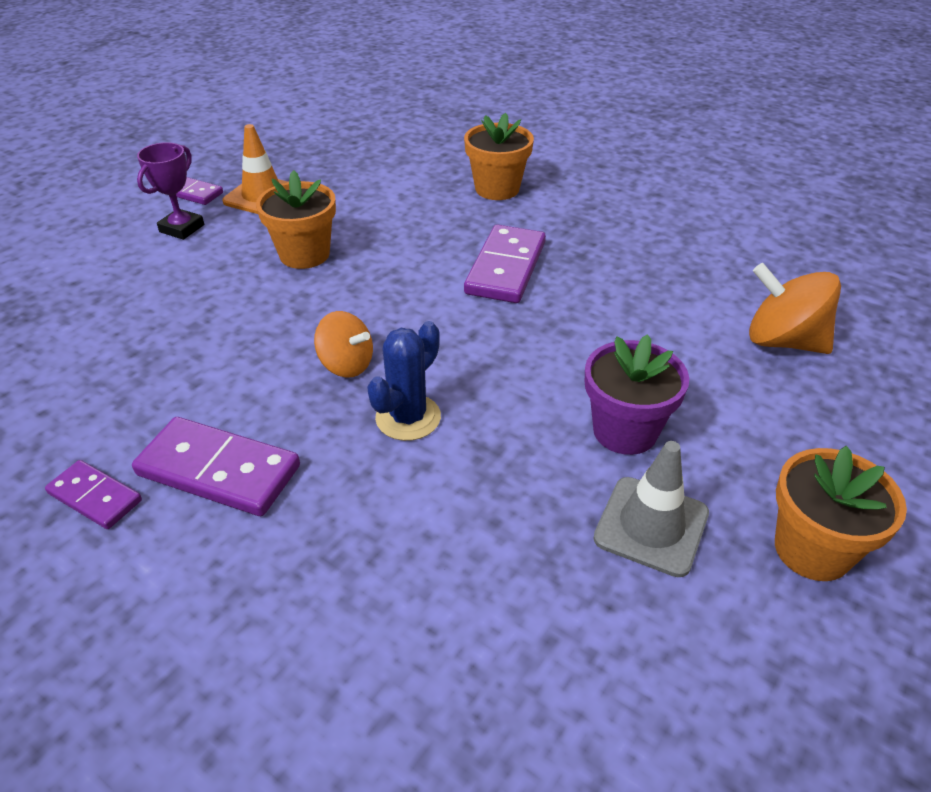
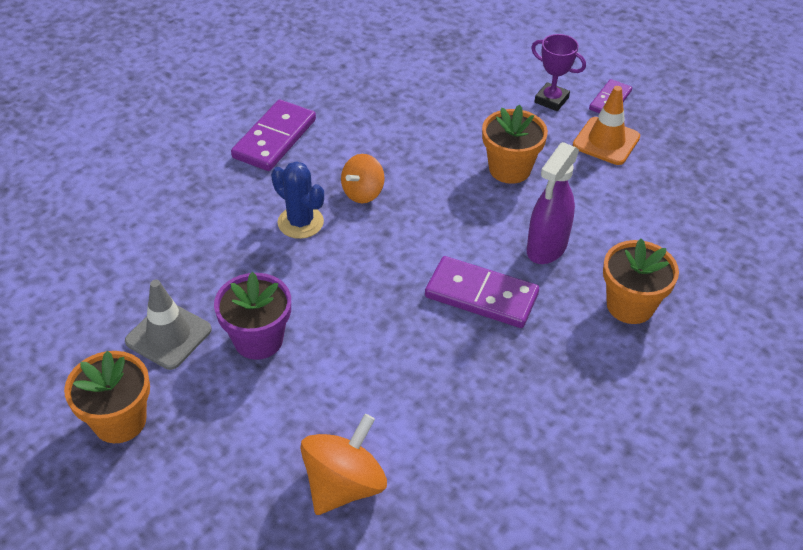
camera: 95 degrees right, 5 degrees up
(95, 497) = (267, 94): purple domino -> none
(429, 231) = (546, 248): none -> purple spray bottle

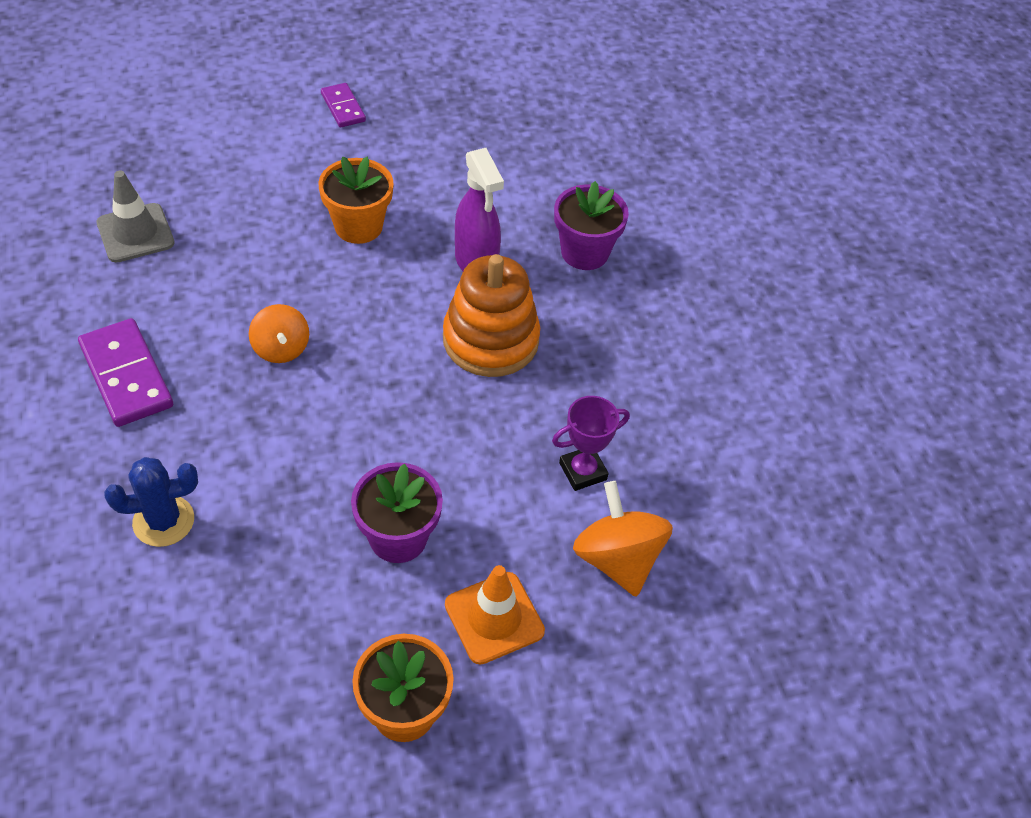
camera: 60 degrees left, 5 degrees up
(168, 335) = (326, 613): grey traffic cone -> grey traffic cone (135, 233)
(300, 222) = (273, 420): blue cactus -> blue cactus (163, 521)
(481, 296) = (490, 340): purple domino -> orange stacking toy
(551, 100) = (300, 143): purple trophy -> purple trophy (583, 471)
(606, 141) = (390, 143): orange traffic cone -> orange traffic cone (494, 618)
(630, 305) = (584, 252): orange flower pot -> purple flower pot

